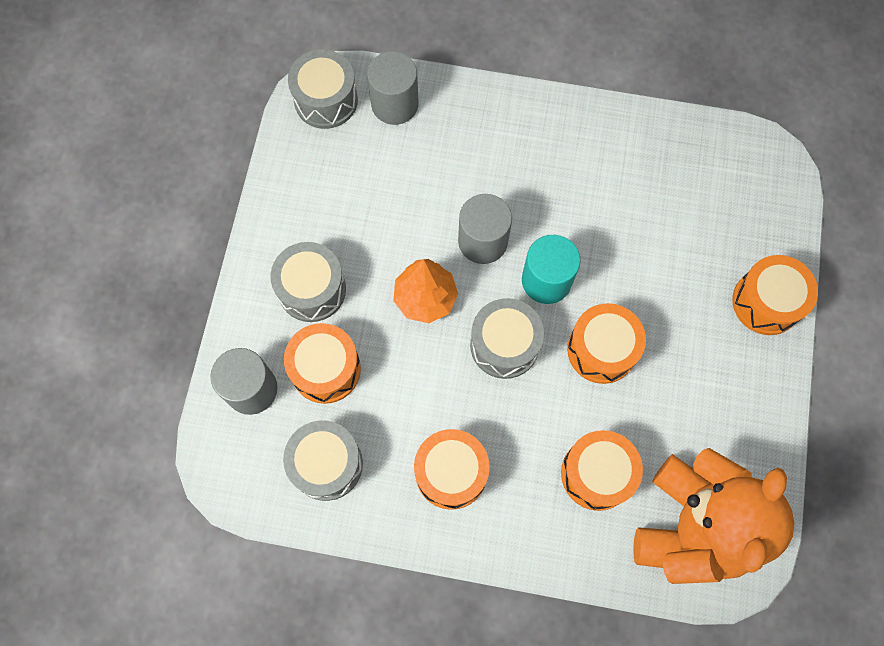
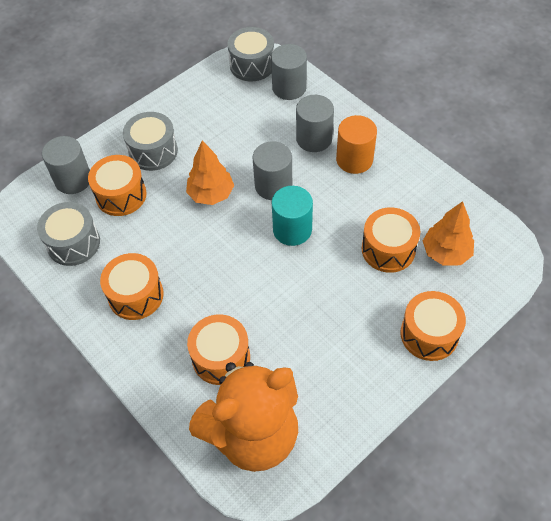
camera: 40 degrees right, 15 degrees down
(477, 153) = (314, 138): none -> grey cylinder
(504, 345) = (233, 248): grey drum -> none
(540, 151) = (354, 159): none -> orange cylinder
(601, 350) = (291, 289): orange drum -> orange drum (388, 249)
(714, 201) = (446, 253): none -> orange tree

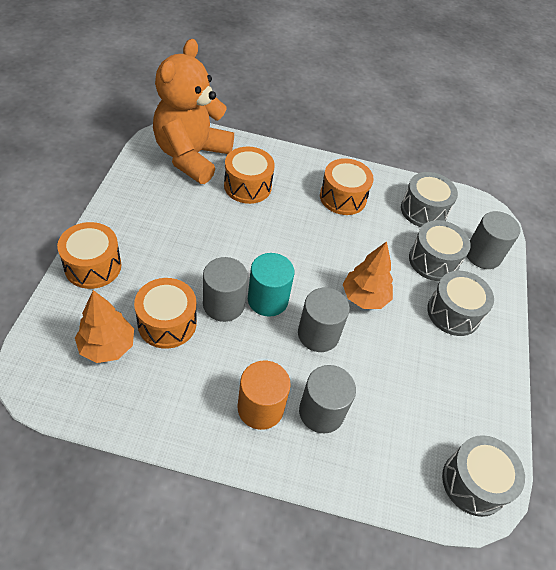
camera: 135 degrees right, 5 degrees down
(121, 195) = (433, 261): orange drum -> grey drum
(289, 88) = (404, 471): grey cylinder -> grey cylinder (223, 304)

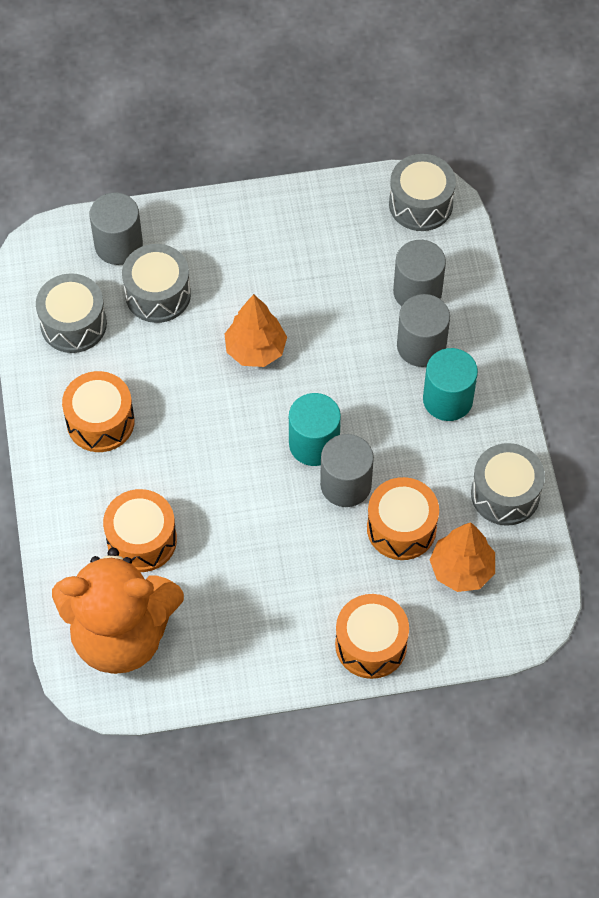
camera: 105 degrees left, 10 degrees up
(260, 408) = (447, 399): orange cylinder -> turquoise cylinder
(318, 334) = (332, 378): grey cylinder -> grey cylinder (417, 292)
(453, 313) = (227, 258): grey drum -> grey drum (505, 494)

